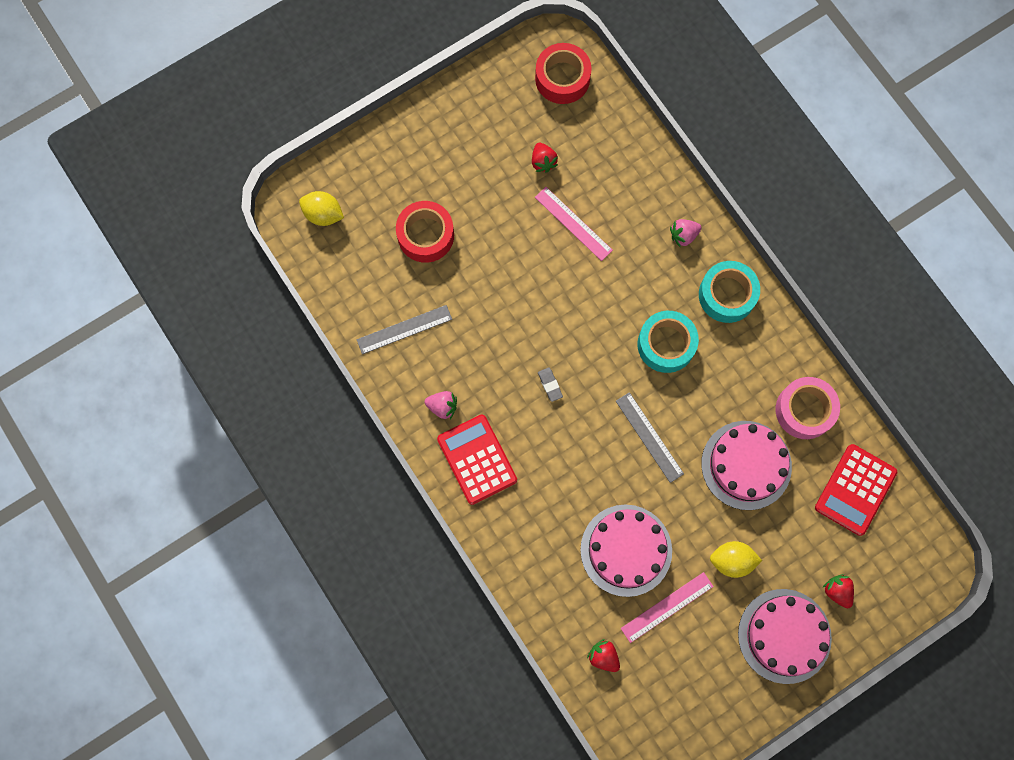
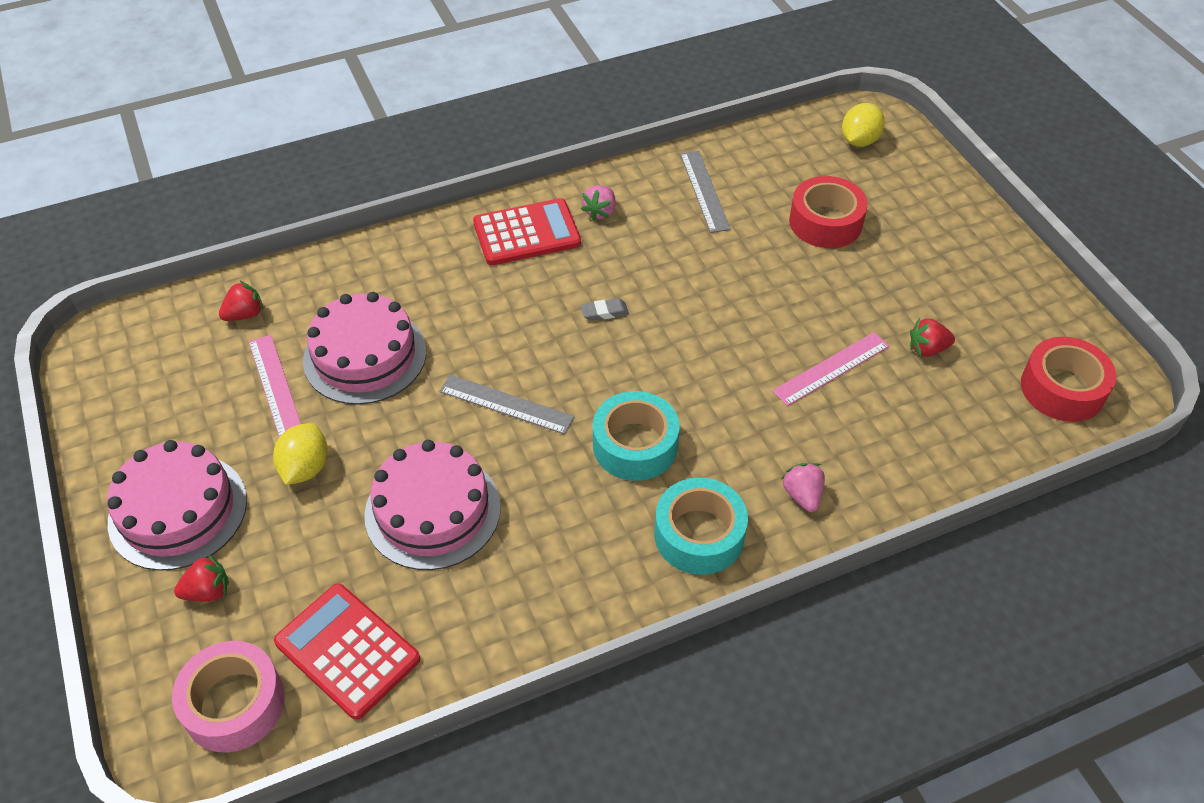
camera: 100 degrees right, 25 degrees down
(649, 437) = (506, 404): grey ruler -> grey ruler turned 45 degrees clockwise
(804, 410) = (493, 605): pink tape -> pink tape (234, 704)

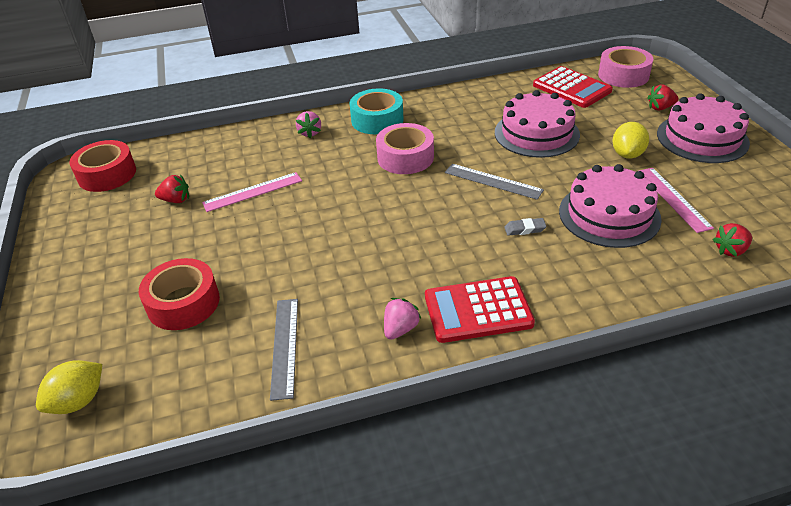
camera: 170 degrees left, 10 degrees down
(604, 312) = (412, 236): grey eraser -> grey eraser (524, 229)
(635, 445) = (405, 157): turquoise tape -> pink tape

